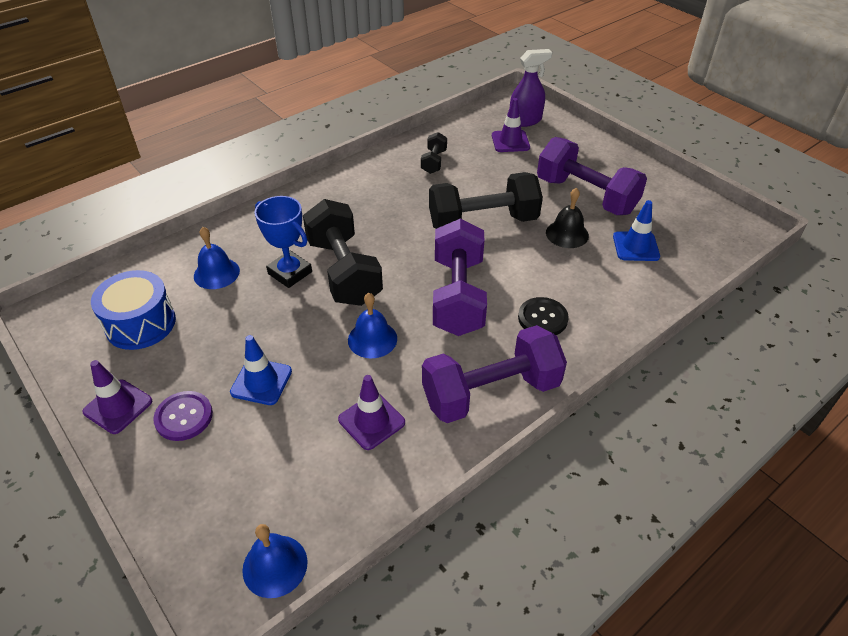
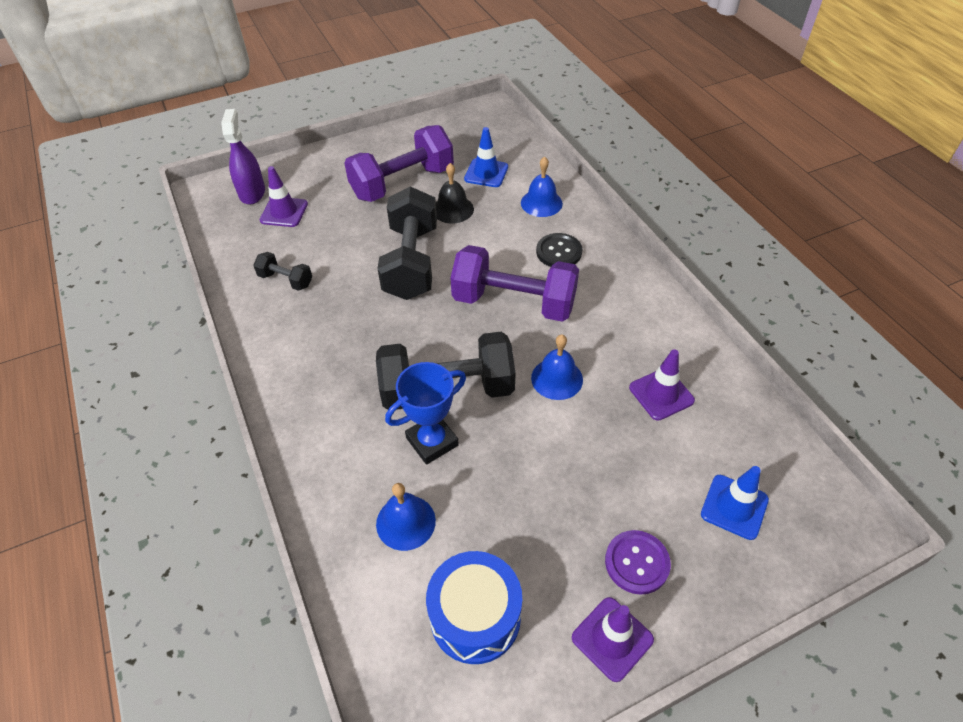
camera: 75 degrees left, 5 degrees up
(261, 382) = (597, 483): blue traffic cone -> blue traffic cone (734, 507)
(275, 565) = (813, 486): blue bell -> blue bell (541, 203)
(491, 392) = (639, 304): purple dumbbell -> none

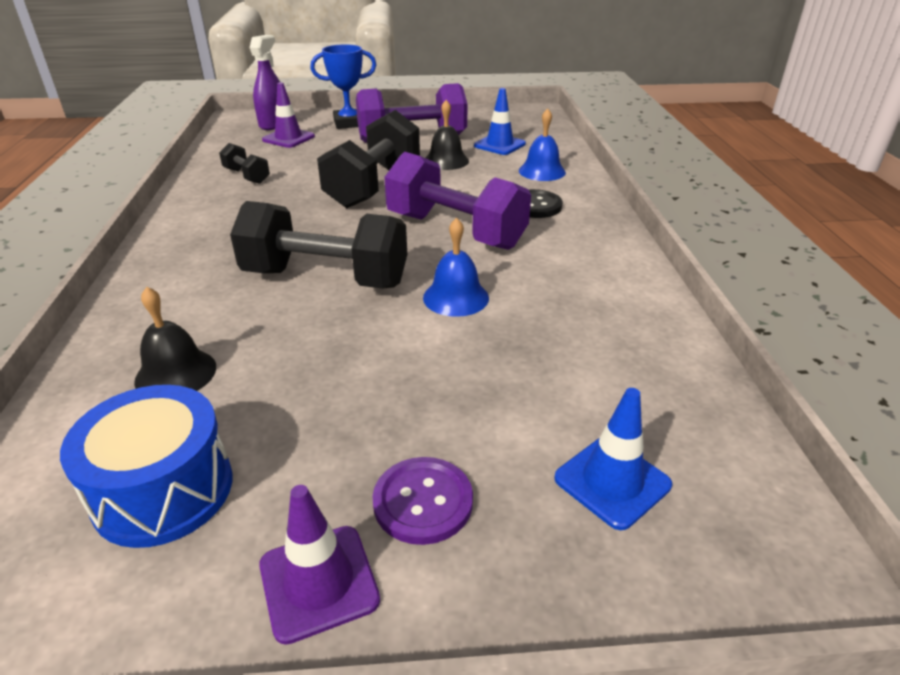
camera: 20 degrees right, 15 degrees down
(405, 522) = (176, 373): blue bell -> black bell
(432, 441) = (270, 314): blue trophy -> blue trophy (349, 123)
(661, 394) = (578, 340): purple traffic cone -> none

